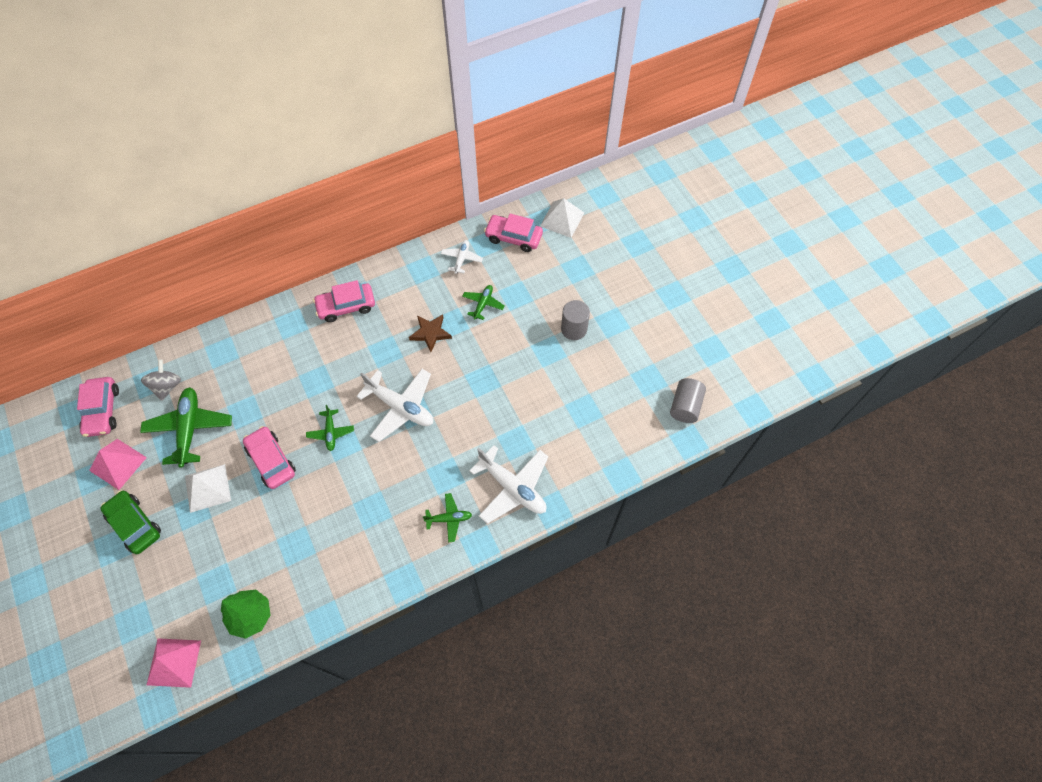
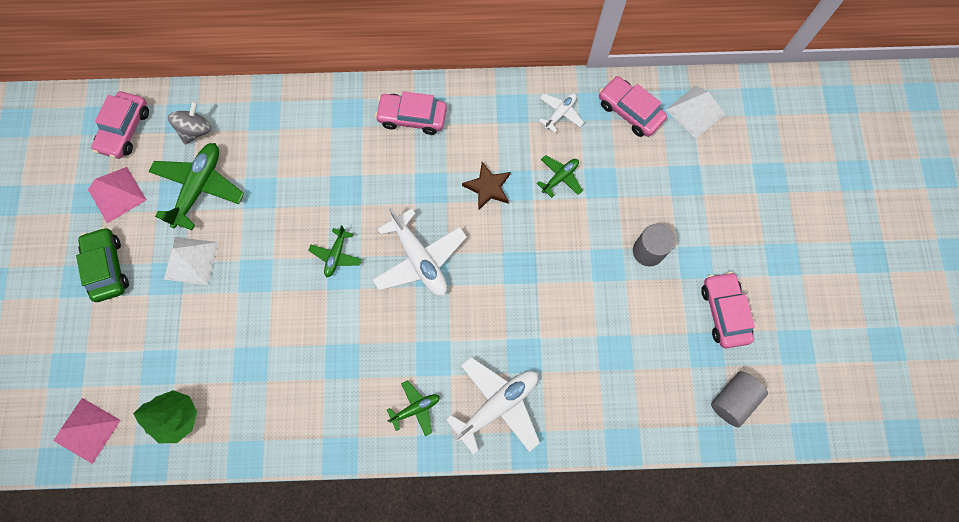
camera: 25 degrees right, 10 degrees up
(271, 461) = (264, 259): pink car -> pink car (724, 312)
(449, 519) = (415, 408): green plane -> green plane turned 45 degrees counterclockwise
(512, 487) = (497, 405): white plane -> white plane turned 105 degrees counterclockwise

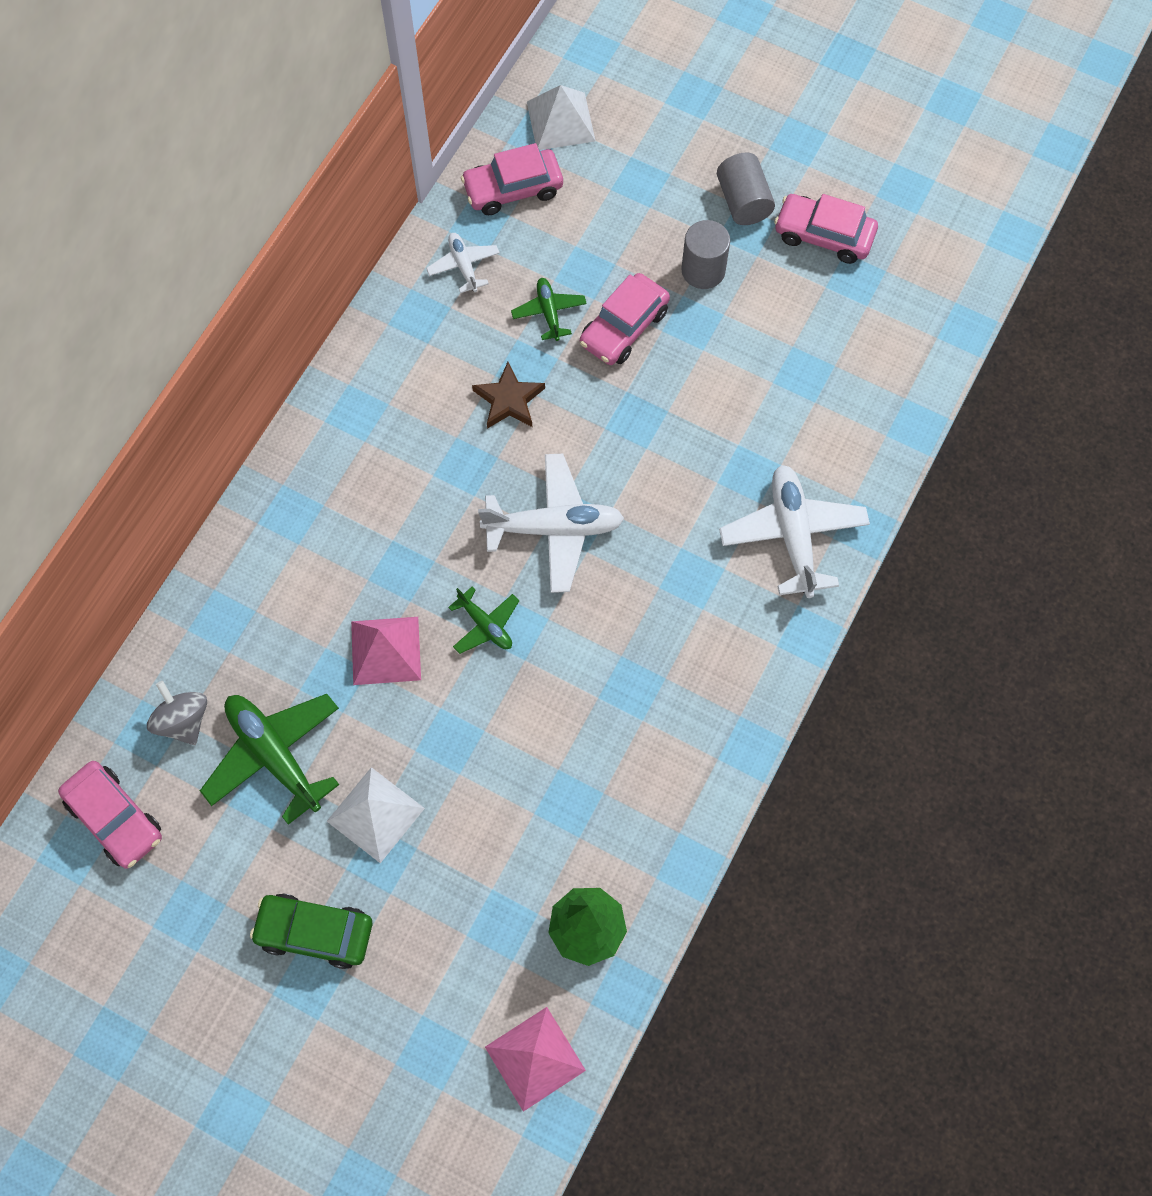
camera: 60 degrees left, 5 degrees down
(117, 194) = (210, 872): pink pyramid -> pink pyramid (385, 650)
(412, 117) = (352, 438): pink car -> pink car (624, 327)
(415, 408) = (743, 630): green plane -> none
(733, 400) = (928, 285): grey cylinder -> grey cylinder (743, 201)

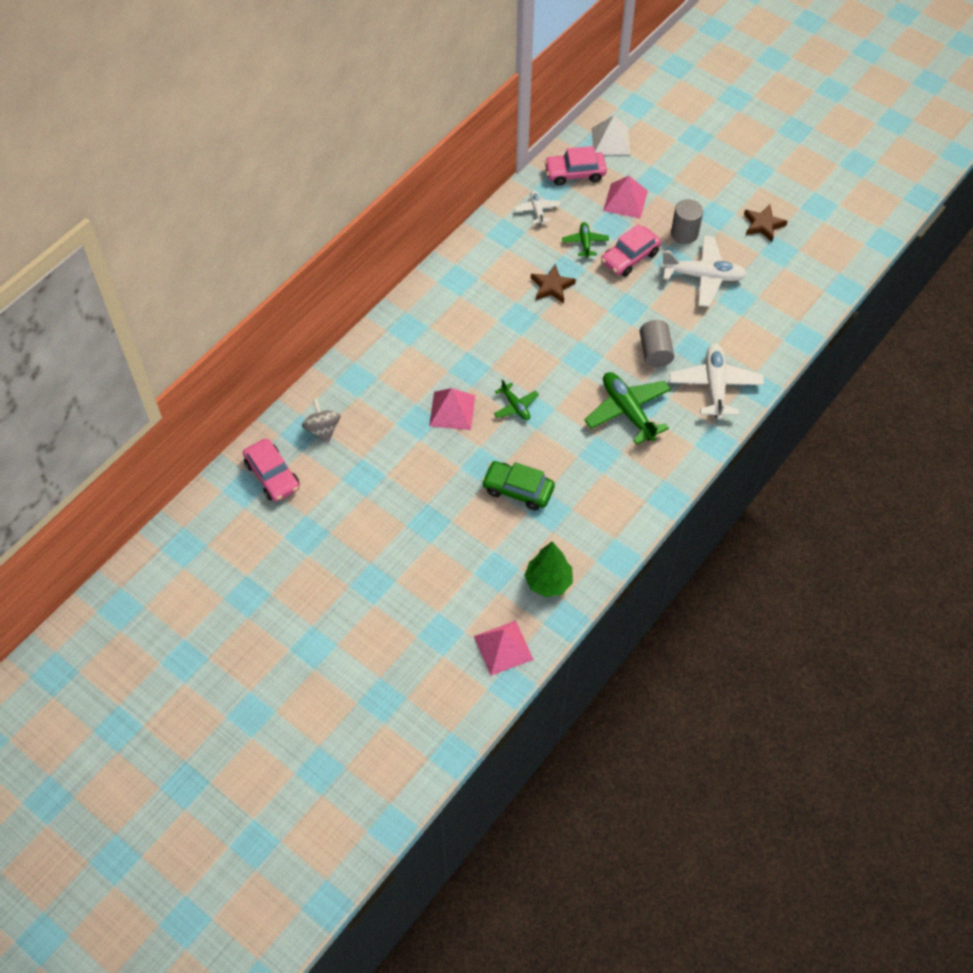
camera: 10 degrees right, 10 degrees down
(274, 755) = (374, 457): green plane -> green plane (627, 411)
(314, 933) = (381, 556): green car -> green car (518, 490)
(375, 814) = (429, 498): white pyramid -> none
(554, 528) = (567, 360): white plane -> white plane (703, 276)
(601, 225) = (625, 200): none -> pink pyramid
(743, 201) = (716, 199): grey cylinder -> grey cylinder (655, 352)
(823, 235) = (763, 225): pink car -> brown star

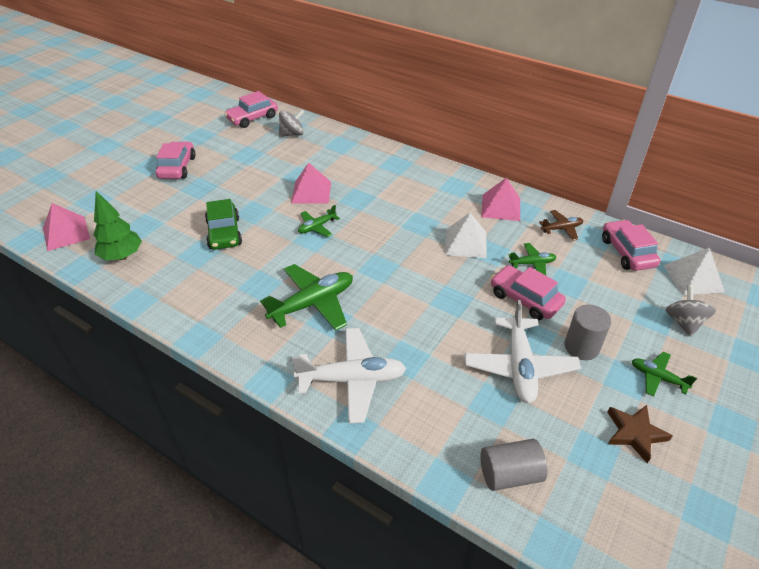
camera: 85 degrees right, 15 degrees down
(381, 551) = (177, 167): none -> pink car
(518, 490) = (224, 233): green car -> green car turned 150 degrees clockwise
(537, 210) = (561, 229): white plane -> brown plane
(552, 286) = (465, 243): brown star -> white pyramid
(625, 200) = (608, 293): pink pyramid -> pink pyramid (501, 207)
(655, 352) = (394, 324): grey cylinder -> grey cylinder (509, 474)
(660, 164) = (683, 322): none -> grey spinning top
(715, 197) = (657, 377): none -> green plane

